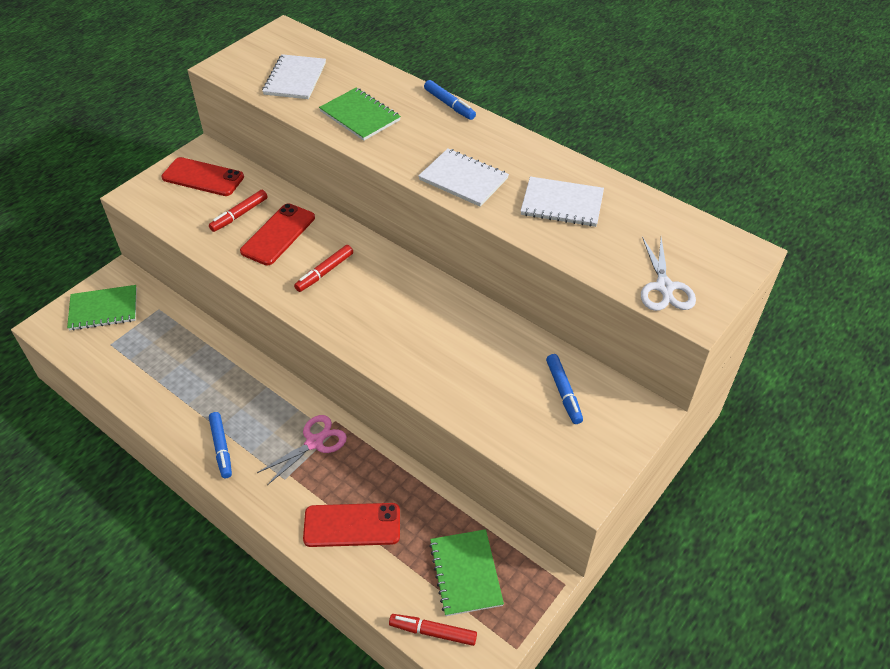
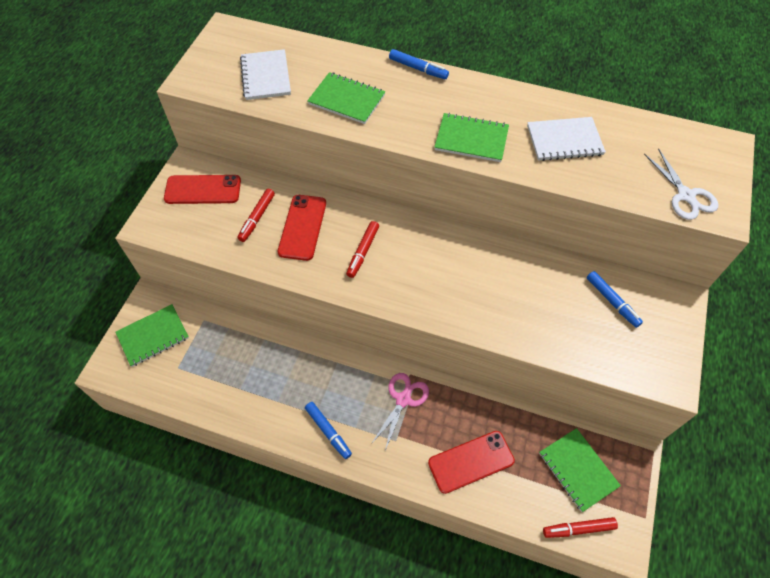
camera: 20 degrees left, 10 degrees up
(463, 179) = (471, 139): white notebook -> green notebook

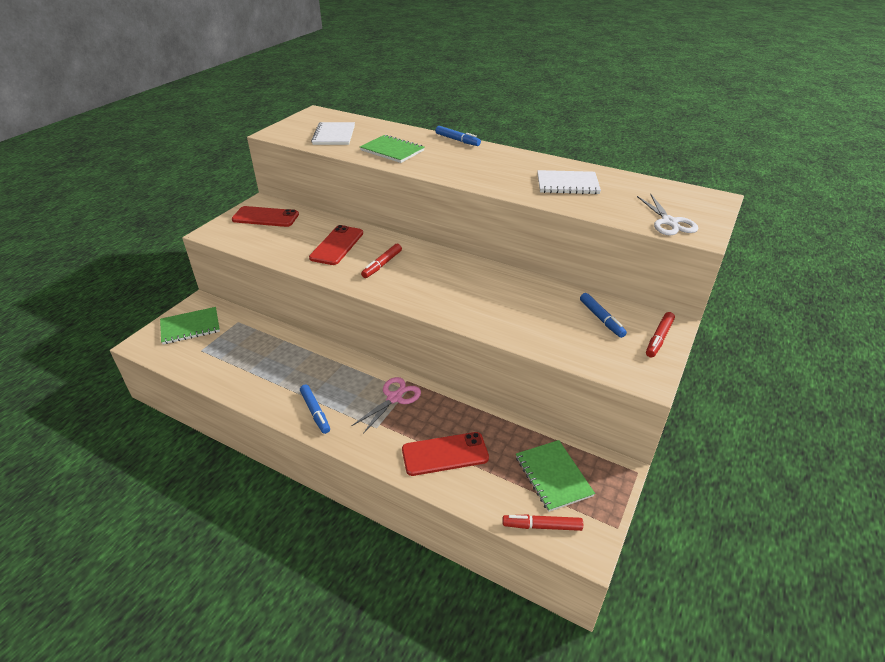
camera: 10 degrees right, 20 degrees down
(257, 218) = (301, 236): red marker -> red marker (659, 338)
(471, 139) = (486, 177): green notebook -> none

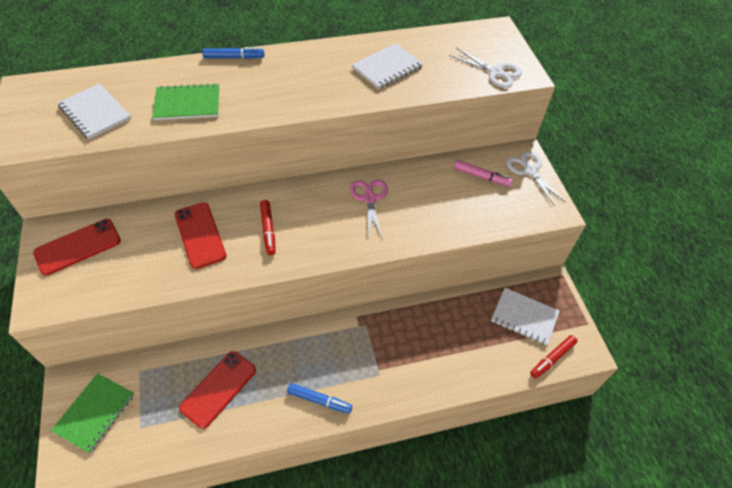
camera: 45 degrees left, 15 degrees up
(394, 398) = (364, 339): pink scissors -> pink scissors (369, 199)
(445, 454) = (447, 356): red phone -> red phone (218, 389)
(553, 476) = (524, 317): green notebook -> white notebook
(601, 319) = (482, 177): blue marker -> pink marker
(659, 338) = (529, 171): red marker -> white scissors

